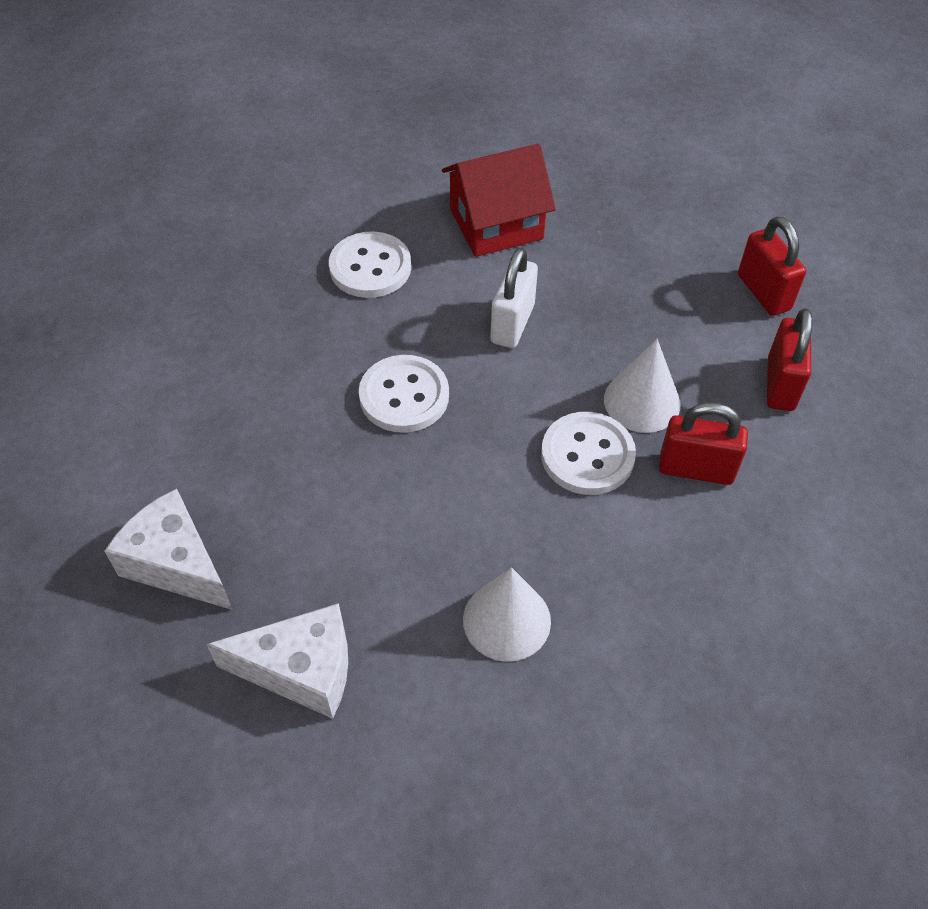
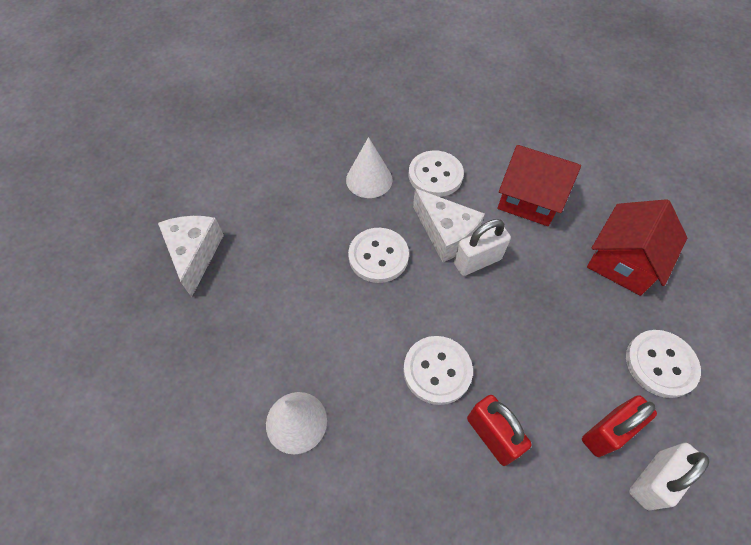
camera: 45 degrees right, 5 degrees up
(301, 670) = (185, 354): white cheese -> white cheese (446, 234)
(642, 401) = (503, 366): white cone -> white cone (369, 179)
(644, 223) = (623, 261): none -> red house
(763, 292) = (660, 364): red padlock -> white button
(850, 392) = (653, 480): none -> white padlock

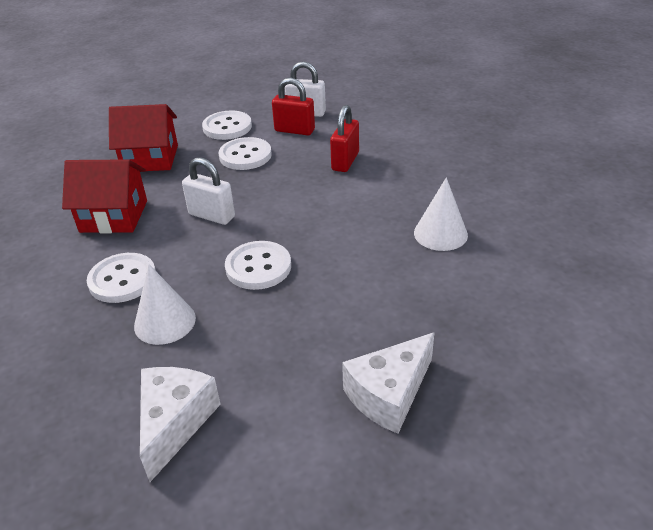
camera: 125 degrees left, 20 degrees down
(437, 370) = (328, 196): white button -> white button (245, 155)
(446, 234) = (196, 242): white cheese -> white cheese (175, 422)
(529, 199) = (114, 216): red house -> red house turned 75 degrees counterclockwise

